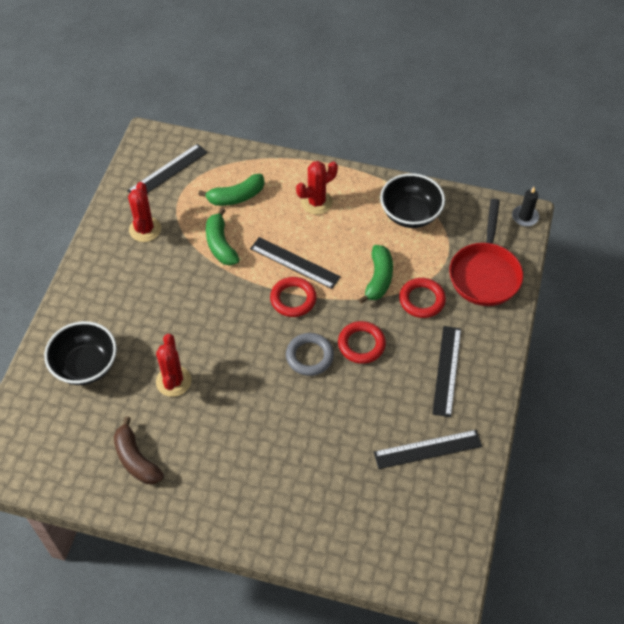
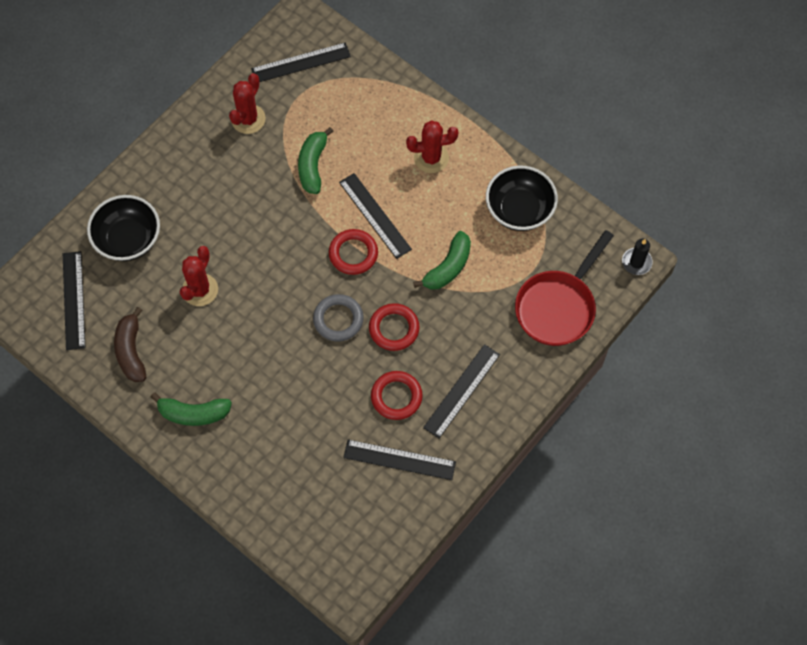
camera: 25 degrees right, 10 degrees up
(59, 437) = (73, 300): none -> black ruler
(236, 196) = (354, 119): green banana -> green banana (193, 413)
(422, 300) = (478, 308): red ring -> red ring (396, 397)

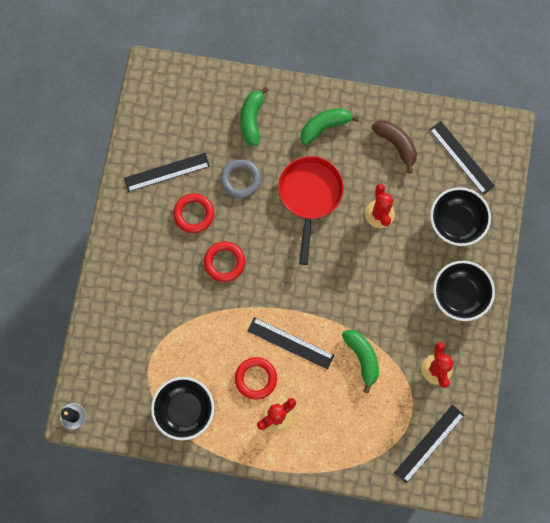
camera: 150 degrees right, 10 degrees up
(177, 171) = (460, 295): none -> black bowl
(338, 319) = (268, 247): grey ring -> grey ring (240, 179)
(353, 254) = (288, 303): red ring -> red ring (256, 378)
(448, 267) = (212, 332): green banana -> green banana (252, 119)
(461, 391) = (151, 243): black ruler -> none
(558, 307) = (114, 346): red pan -> red pan (310, 196)

